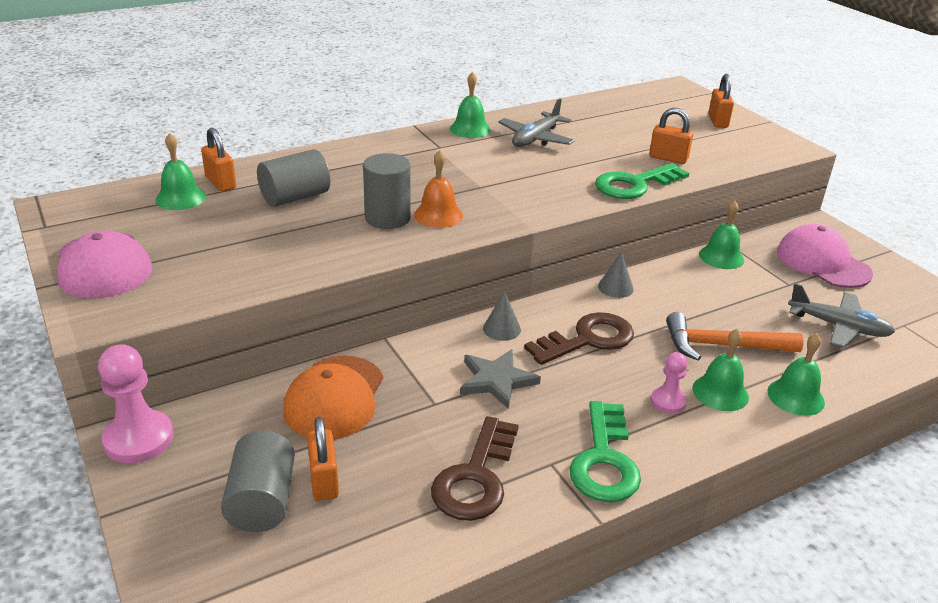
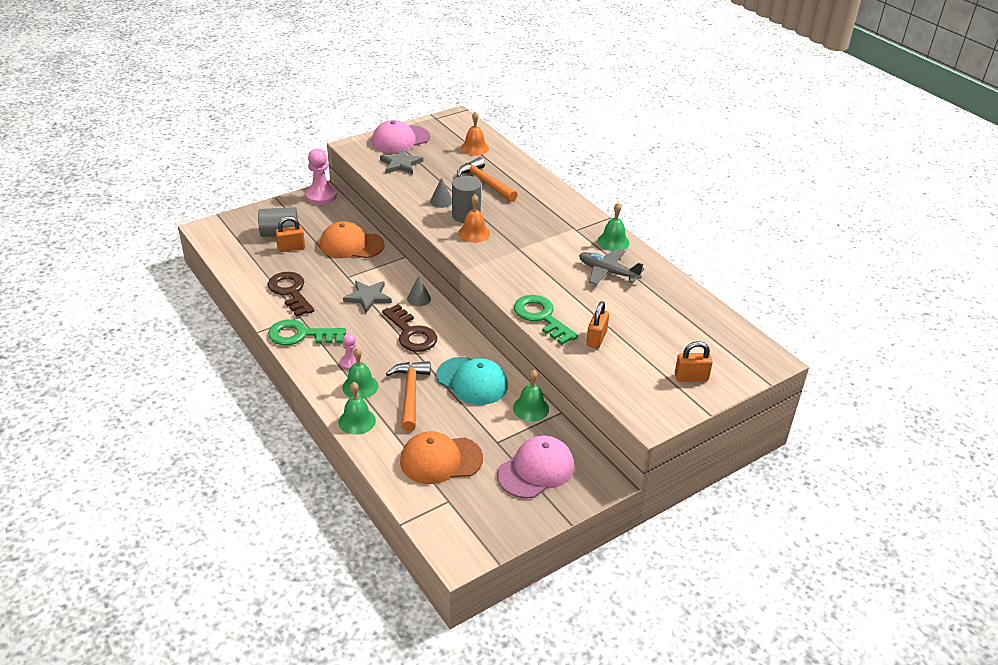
camera: 85 degrees right, 5 degrees up
(180, 198) = (474, 148): green bell -> orange bell
(198, 268) = (401, 164): none -> grey star
(221, 183) = (496, 157): orange padlock -> none
(295, 197) = (485, 182): grey cylinder -> orange hammer
(475, 478) = (290, 292): brown key -> brown key turned 45 degrees clockwise
(615, 287) = (475, 348): grey cone -> grey cone (441, 201)
(682, 294) = (472, 381): none -> turquoise cap
(838, 327) = (440, 460): grey plane -> orange cap

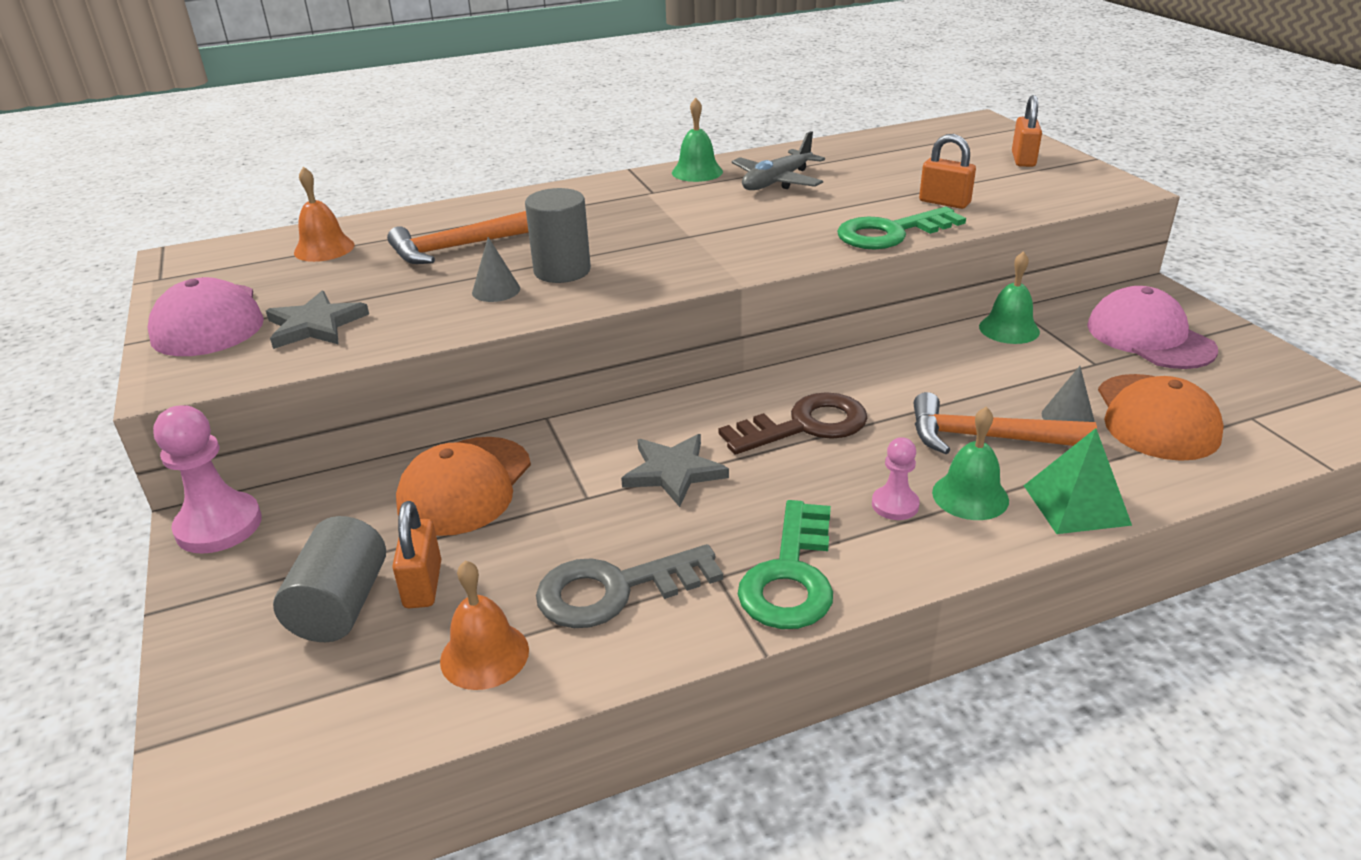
camera: 75 degrees left, 5 degrees down
(290, 292) = (615, 590): brown key -> grey key
(357, 421) = (1076, 505): green bell -> green pyramid
(419, 298) = (696, 410): grey cone -> grey cone (1067, 417)
(472, 381) = (946, 373): turquoise cap -> none
(474, 233) = (626, 267): orange bell -> orange bell (484, 655)

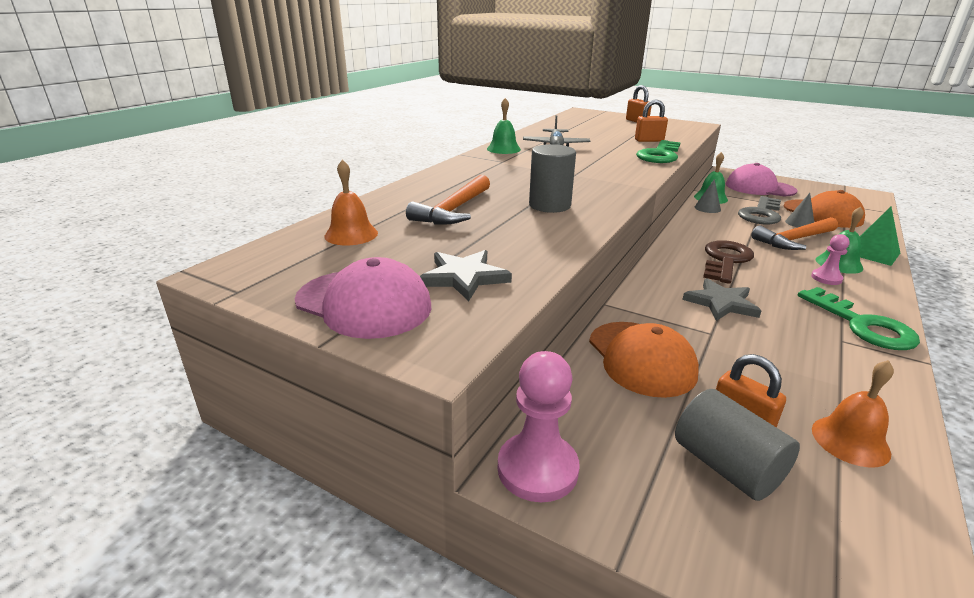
camera: 40 degrees left, 5 degrees down
(496, 290) = (537, 224): grey cone -> grey cone (707, 208)
(615, 590) = (822, 370): grey key -> grey key (761, 214)

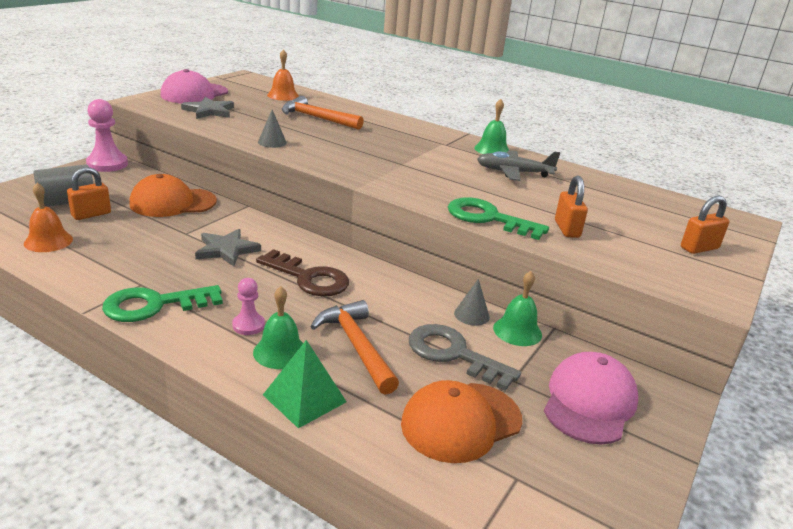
camera: 90 degrees right, 0 degrees up
(549, 205) = (319, 143): grey cylinder -> none
(799, 223) = (418, 377): grey cone -> grey cone (272, 142)

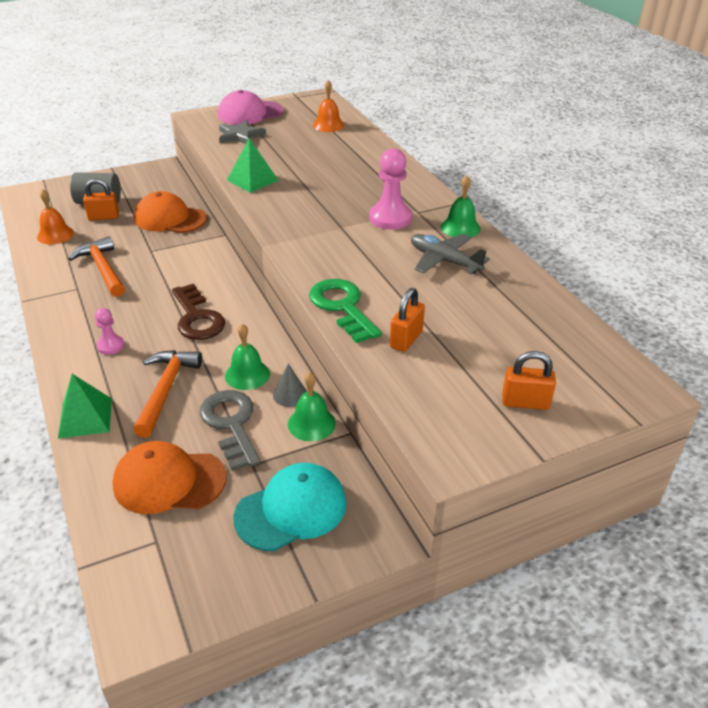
camera: 35 degrees right, 10 degrees up
(107, 164) = (160, 170): pink pawn -> pink pawn (390, 218)
(154, 305) = (68, 309): green key -> none
(226, 250) = (164, 274): grey star -> none
(272, 142) = (252, 180): grey cone -> green pyramid
(280, 352) = (109, 375): green bell -> green bell (247, 374)
(317, 118) = (327, 158): orange hammer -> orange hammer (102, 269)
(589, 402) = (291, 510): pink cap -> turquoise cap

